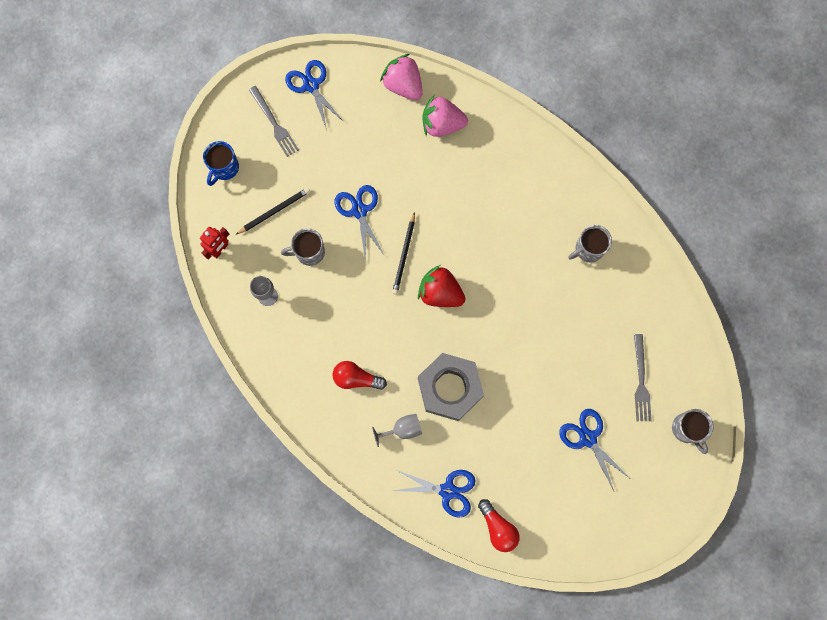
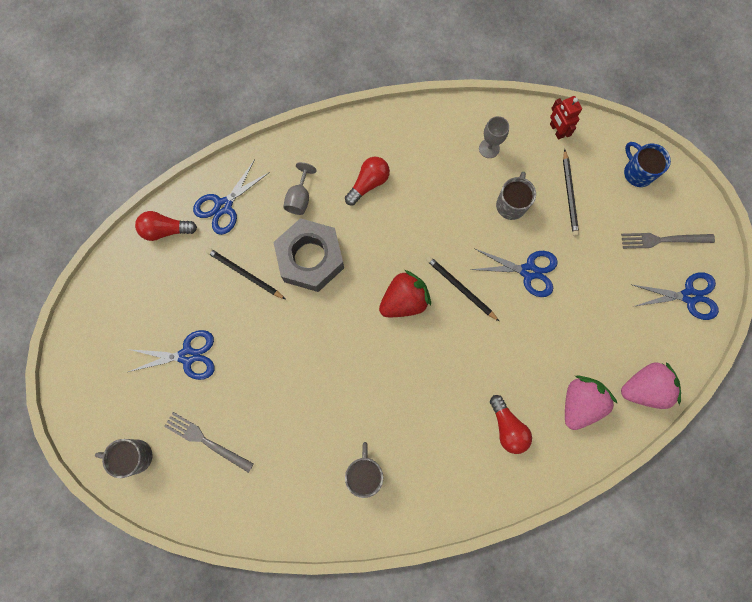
camera: 120 degrees right, 0 degrees up
(491, 166) = (507, 427): none -> red light bulb
(494, 434) = (245, 274): none -> black pencil

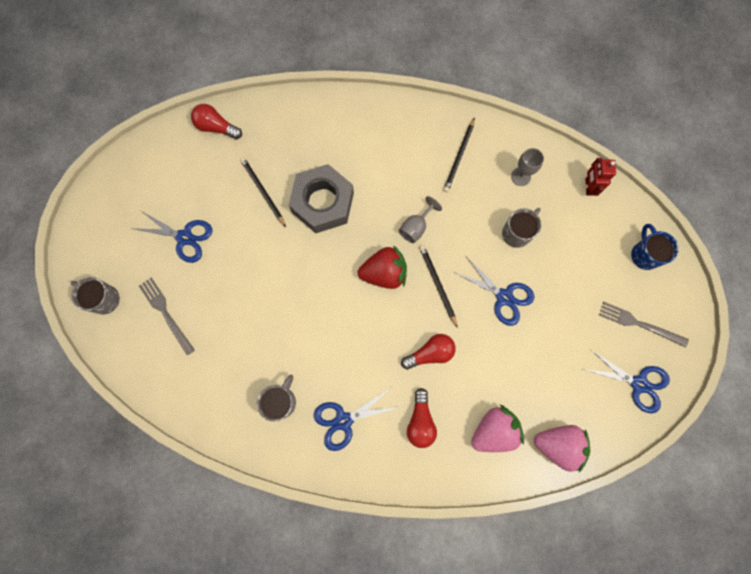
camera: 25 degrees right, 0 degrees up
(224, 206) = (272, 128): blue scissors -> blue scissors (343, 420)
(299, 198) = (338, 149): grey goblet -> grey goblet (416, 227)
(368, 183) = (402, 161): red light bulb -> red light bulb (430, 353)
(569, 194) = (573, 247): black pencil -> black pencil (459, 156)

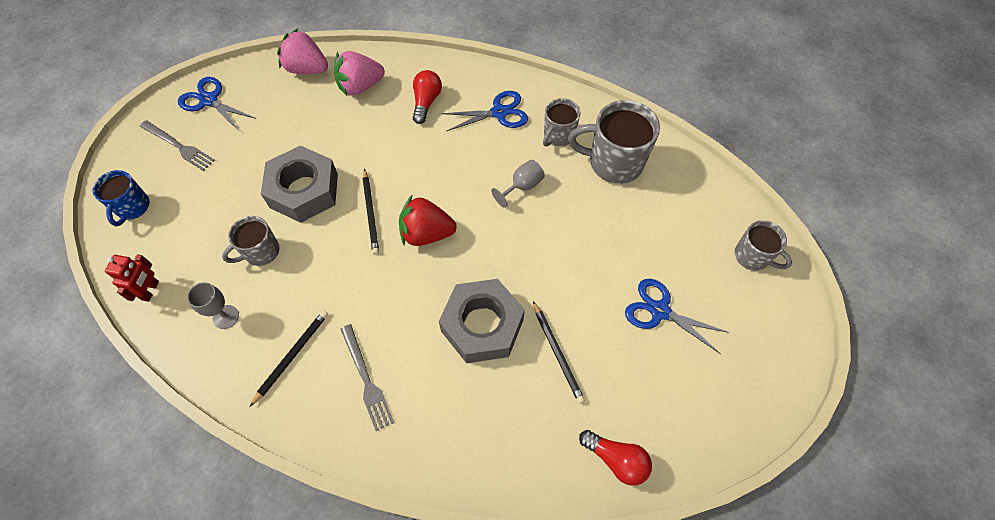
camera: 170 degrees left, 15 degrees down
(166, 313) = (679, 231): grey fork -> grey fork (366, 379)
(225, 378) = (614, 162): none -> grey mug
(416, 227) = (375, 277): grey goblet -> grey goblet (522, 186)
(430, 353) = (399, 153): red light bulb -> none
(504, 297) = (304, 190): blue scissors -> grey nut

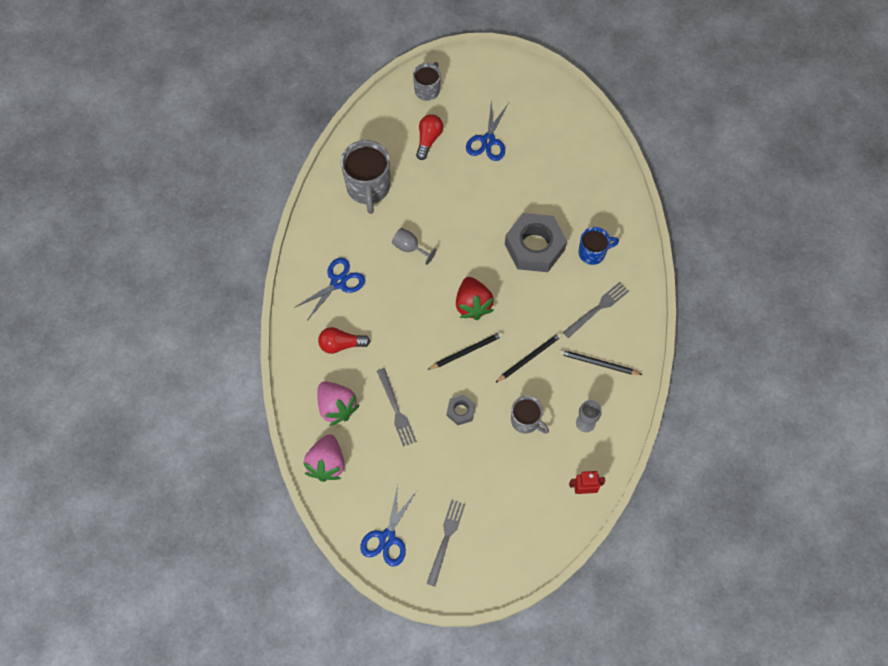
camera: 105 degrees left, 5 degrees up
(132, 207) = (517, 545): blue mug -> blue mug (592, 253)
(304, 190) = (460, 411): grey nut -> grey nut, size x0.47
(334, 134) = (396, 410): none -> grey fork
(499, 112) = (338, 282): blue scissors -> blue scissors turned 75 degrees clockwise
(557, 352) = (538, 196): black pencil -> black pencil (529, 358)
(558, 135) = (351, 232): grey mug -> none
(616, 459) = (596, 151): red light bulb -> red light bulb (428, 139)

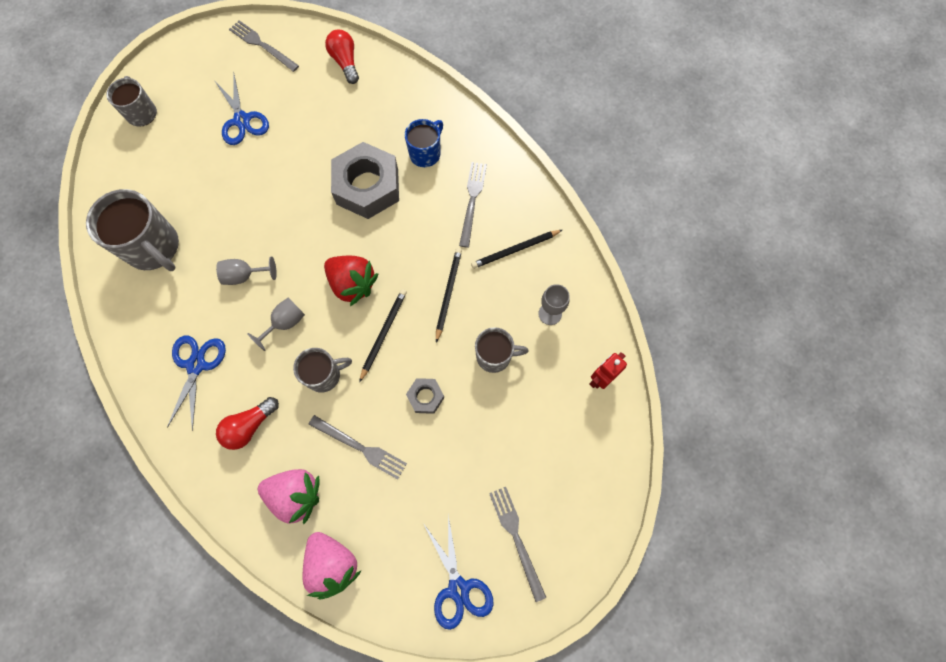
camera: 40 degrees left, 5 degrees up
(409, 348) = (324, 375): none -> grey mug
(411, 297) = (285, 323): none -> grey goblet
(428, 139) = (180, 159): red light bulb -> red light bulb (345, 62)
(543, 96) = (262, 45): none -> grey fork

